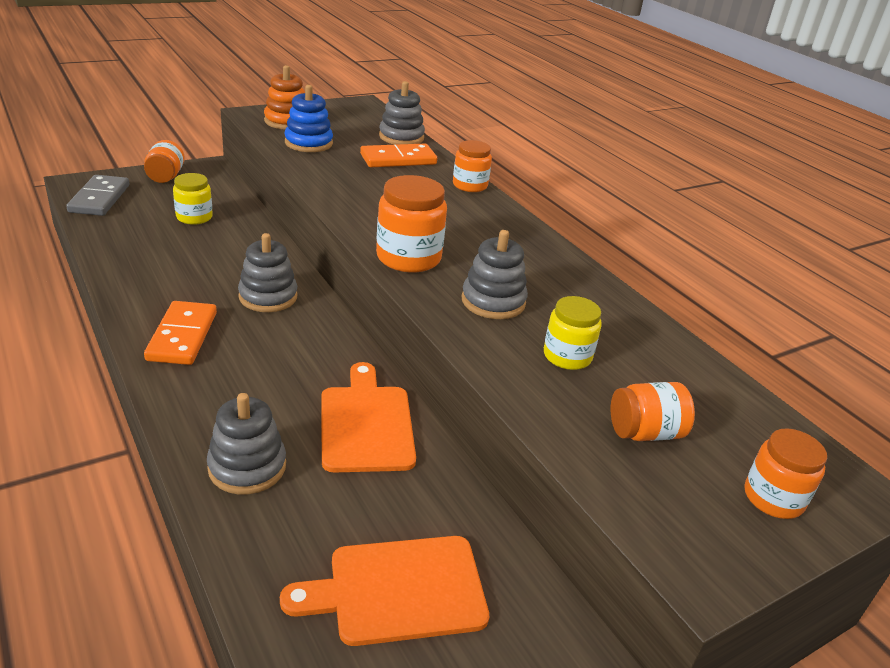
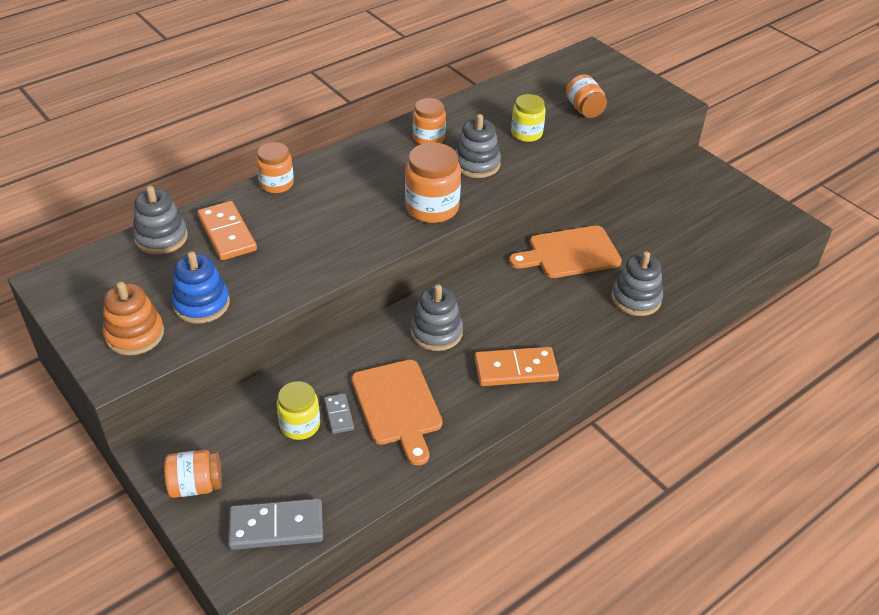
camera: 95 degrees left, 10 degrees up
(193, 234) = (339, 415): none -> grey domino
(398, 590) = (688, 226): orange cutting board -> orange cutting board (398, 406)
(773, 498) = (611, 76): orange jar -> orange jar (428, 138)

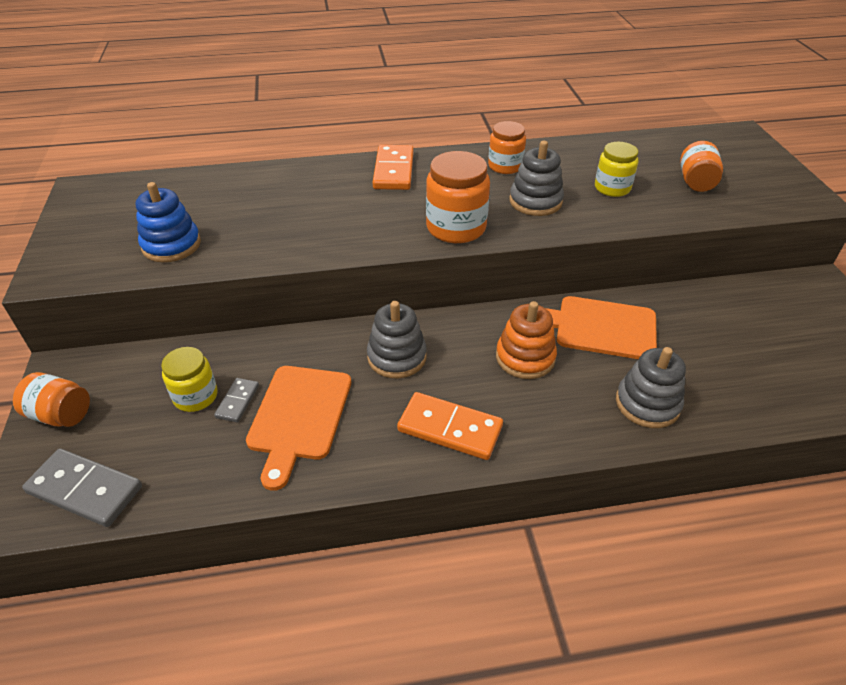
camera: 30 degrees right, 0 degrees up
(135, 334) = (95, 252): orange stacking toy -> orange stacking toy (525, 357)
(161, 237) = (196, 181): grey stacking toy -> none
(227, 233) = (250, 194): orange domino -> orange domino (394, 170)
(276, 184) = (330, 166): orange jar -> none

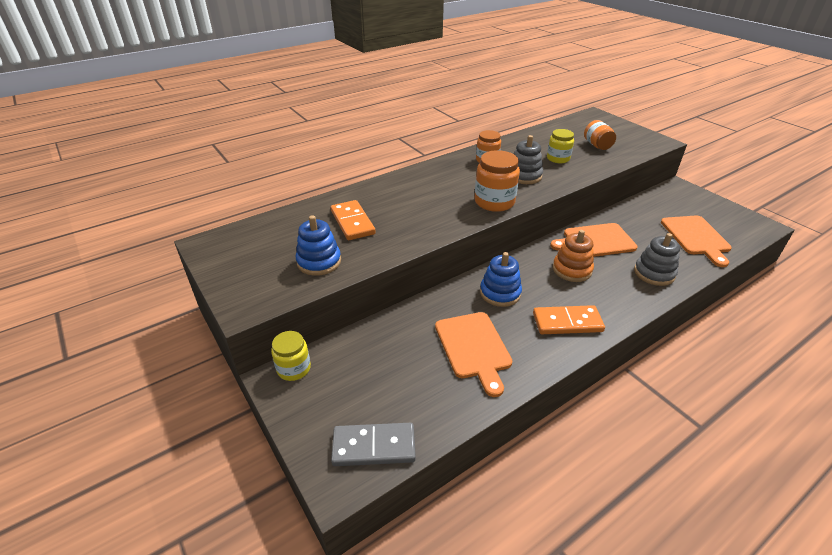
camera: 25 degrees left, 5 degrees down
(61, 414) = (306, 407): orange jar -> none
(195, 396) = (394, 360): yellow jar -> yellow jar (294, 368)
(238, 401) = (426, 353): grey domino -> none
(394, 170) = (422, 178): orange domino -> orange domino (352, 222)
(397, 357) = (500, 293): grey stacking toy -> blue stacking toy
(773, 371) = (696, 237): none -> orange cutting board

